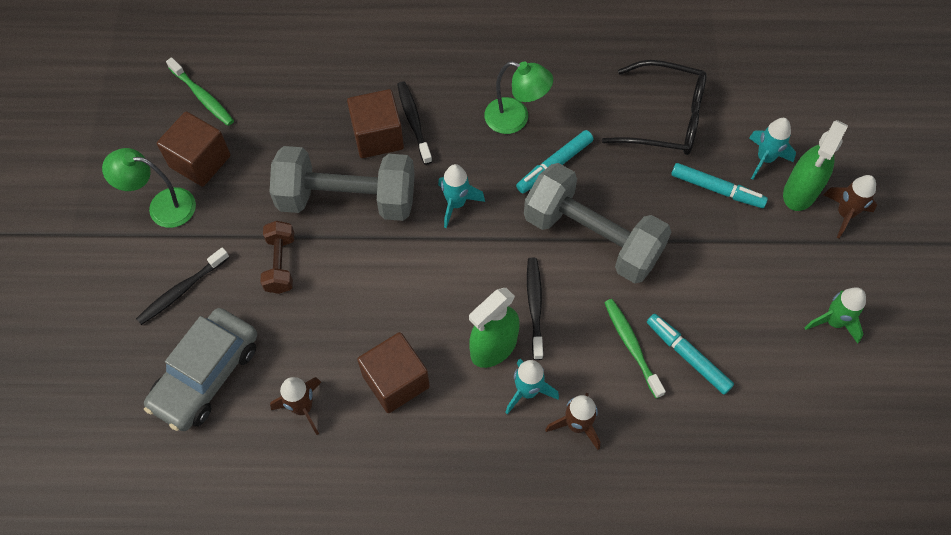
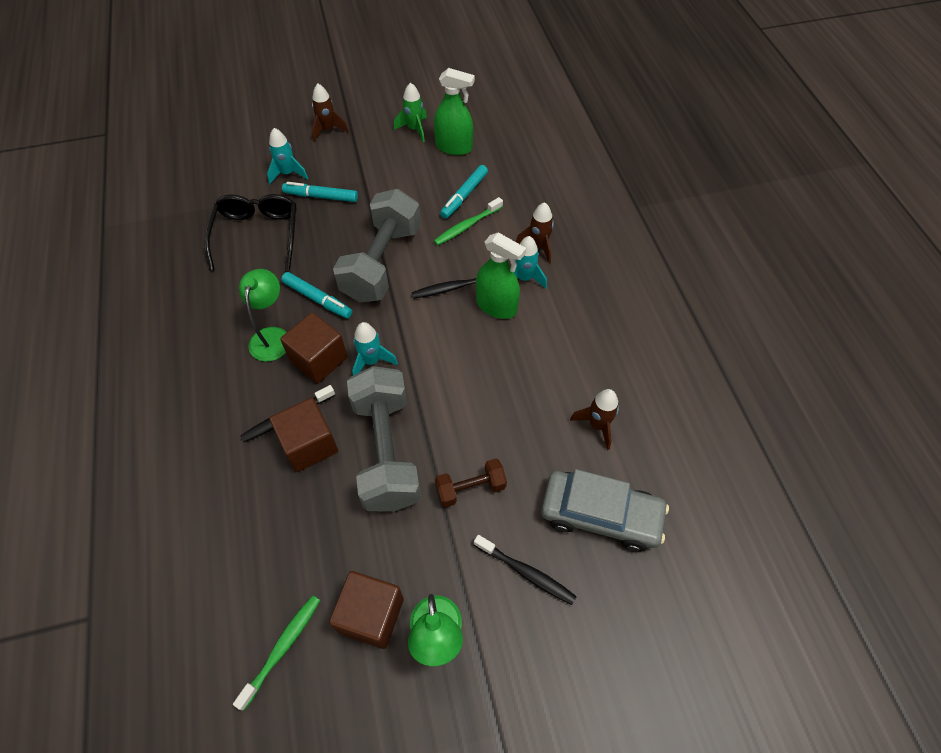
camera: 105 degrees left, 5 degrees down
(396, 381) = (548, 364): brown cube -> brown cube (319, 359)
(717, 189) = (321, 196): turquoise marker -> turquoise marker turned 90 degrees counterclockwise
(800, 192) = (314, 153): green spray bottle -> green spray bottle (454, 147)

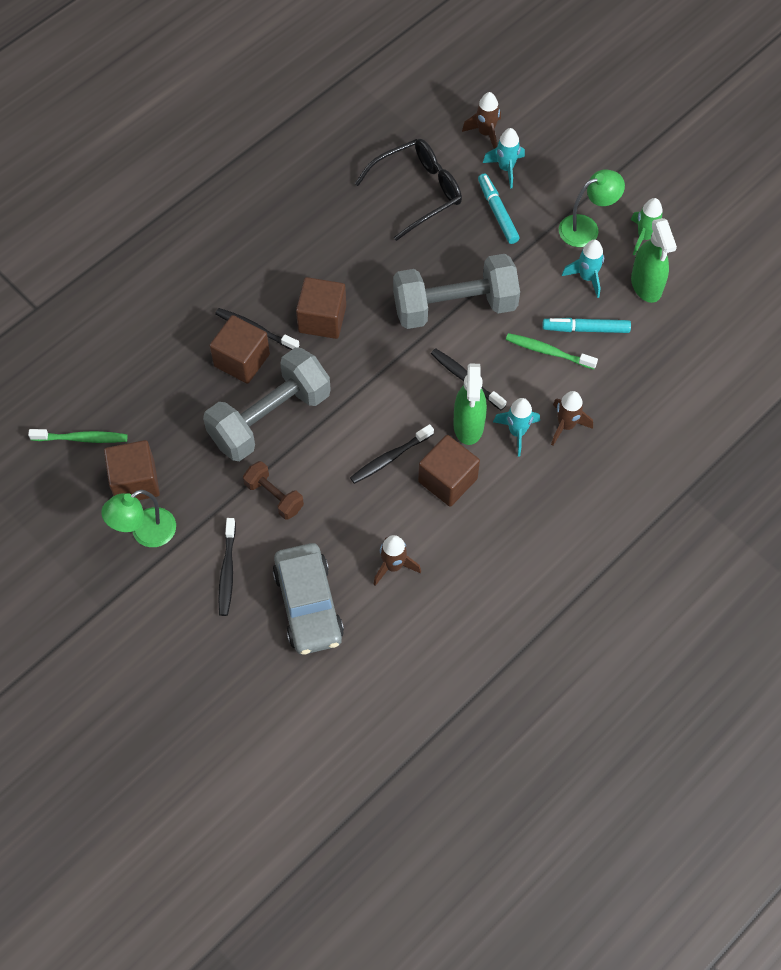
camera: 60 degrees right, 5 degrees up
(272, 336) = (322, 271): green lamp -> green lamp (586, 228)
(317, 299) = (381, 281): turquoise marker -> none
(328, 130) = (586, 165): brown rocket -> brown rocket (485, 133)
(371, 361) = (345, 359): turquoise rocket -> turquoise rocket (587, 277)
(491, 376) = (390, 458): none -> black toothbrush
(538, 345) = (447, 480): none -> brown cube

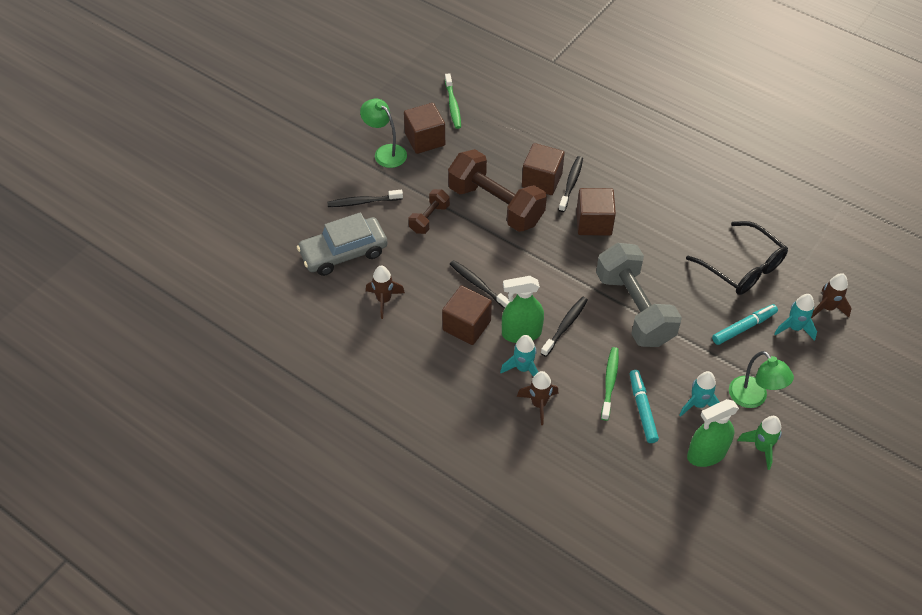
camera: 80 degrees right, 10 degrees down
(270, 418) = (495, 205): grey dumbbell -> brown dumbbell

